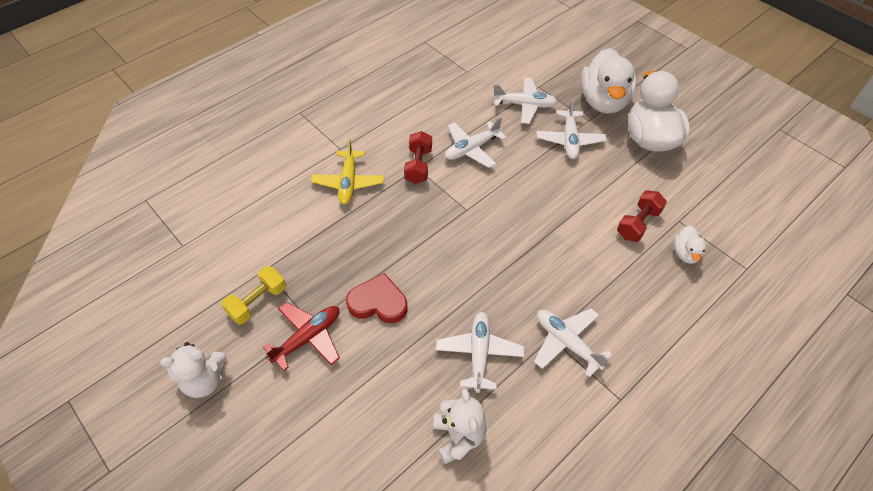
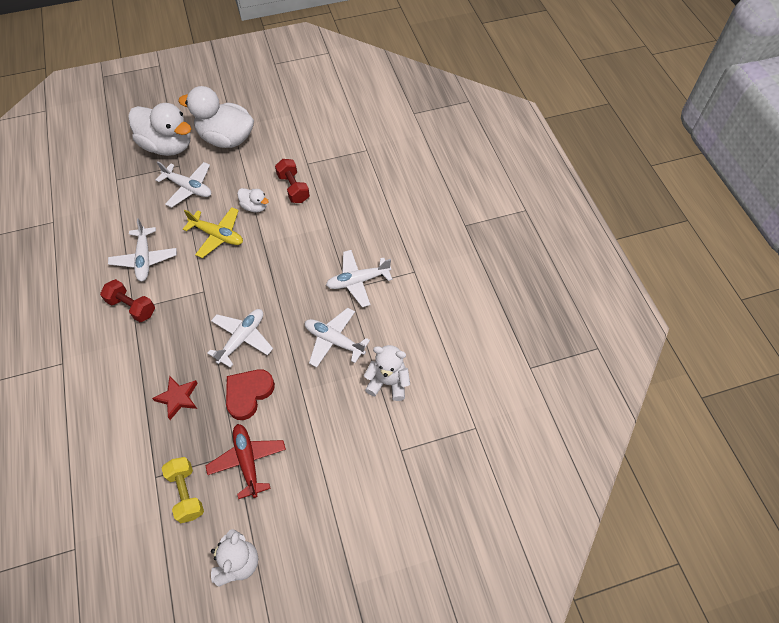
camera: 65 degrees left, 5 degrees up
(347, 247) = (178, 398): none -> red star
(348, 182) = (108, 371): yellow plane -> yellow plane (217, 235)
(524, 105) = (128, 199): white plane -> white plane (242, 339)
(685, 253) = (334, 175): white duck -> white duck (255, 207)

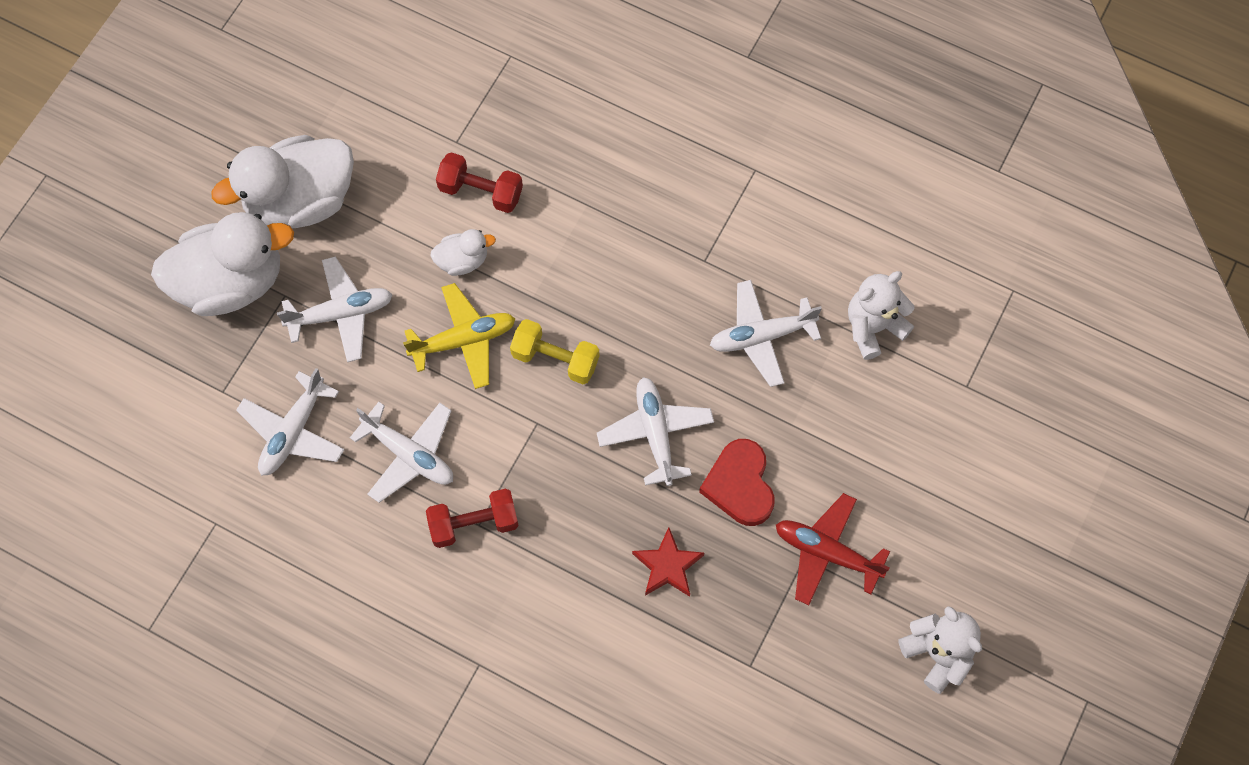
camera: 45 degrees left, 10 degrees up
(186, 493) = (804, 647): yellow dumbbell -> yellow dumbbell (555, 359)
(358, 281) = (705, 241): white plane -> white plane (293, 431)

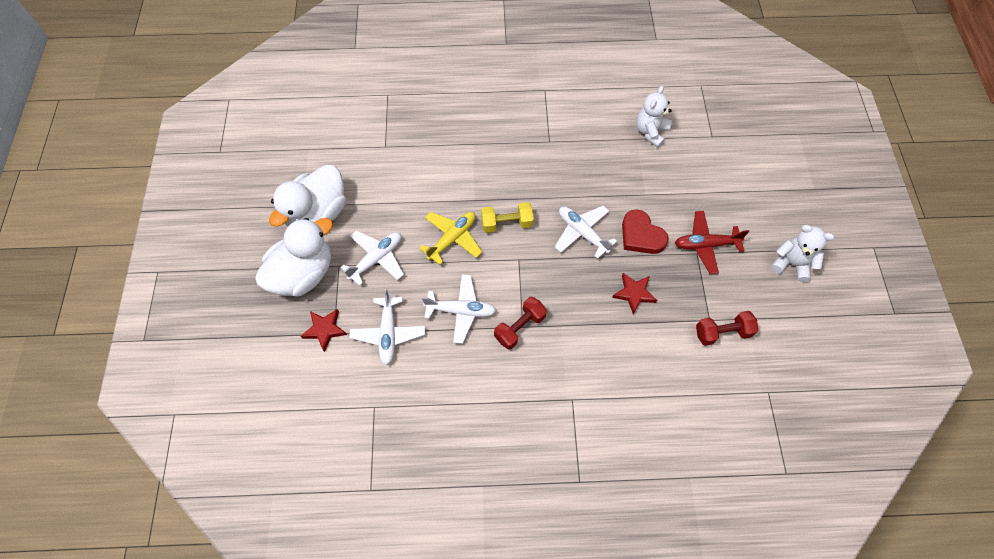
camera: 30 degrees left, 5 degrees down
(214, 380) = (325, 330): none -> red star
(462, 260) = (426, 200): white duck -> none
(481, 191) = (414, 163): red dumbbell -> red dumbbell (722, 332)
(761, 336) = (601, 162): white plane -> none

